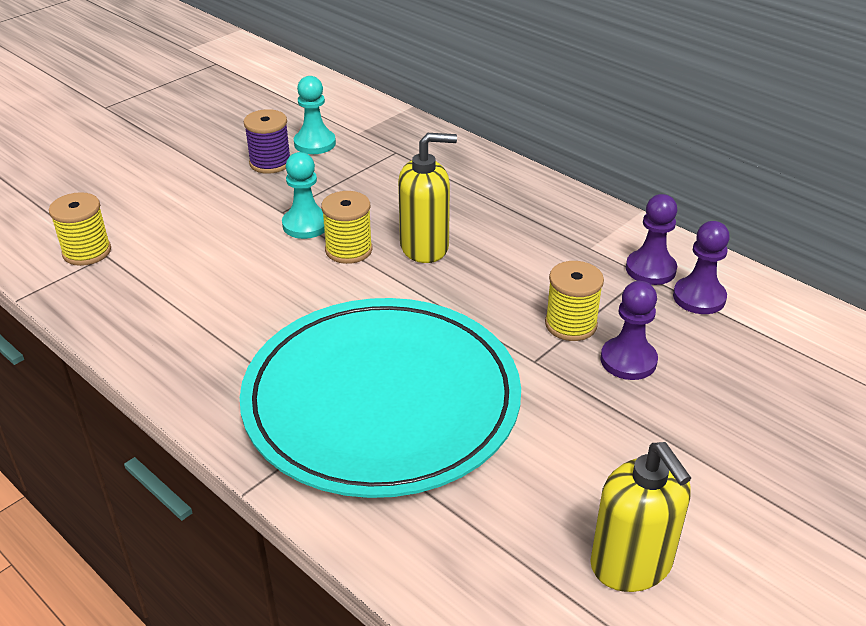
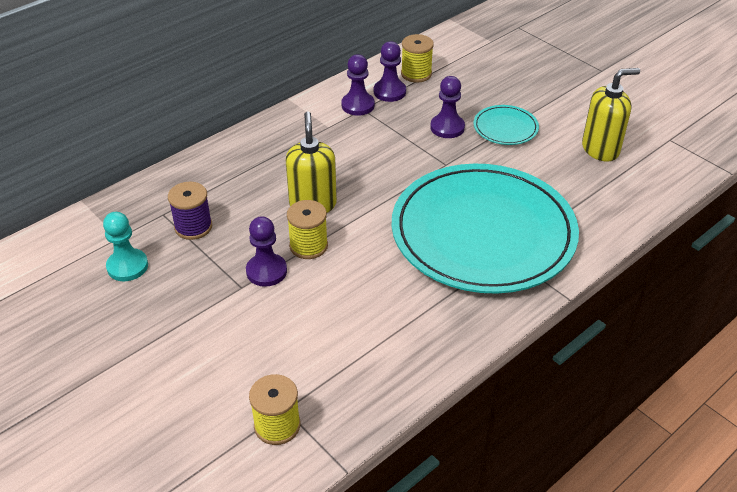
camera: 85 degrees left, 5 degrees up
(270, 163) = (153, 297): purple spool -> purple spool (193, 227)
(306, 225) = (266, 271): turquoise pawn -> purple pawn
(571, 324) = (411, 145): yellow spool -> yellow spool (416, 74)
(652, 429) = (505, 128): none -> turquoise plate

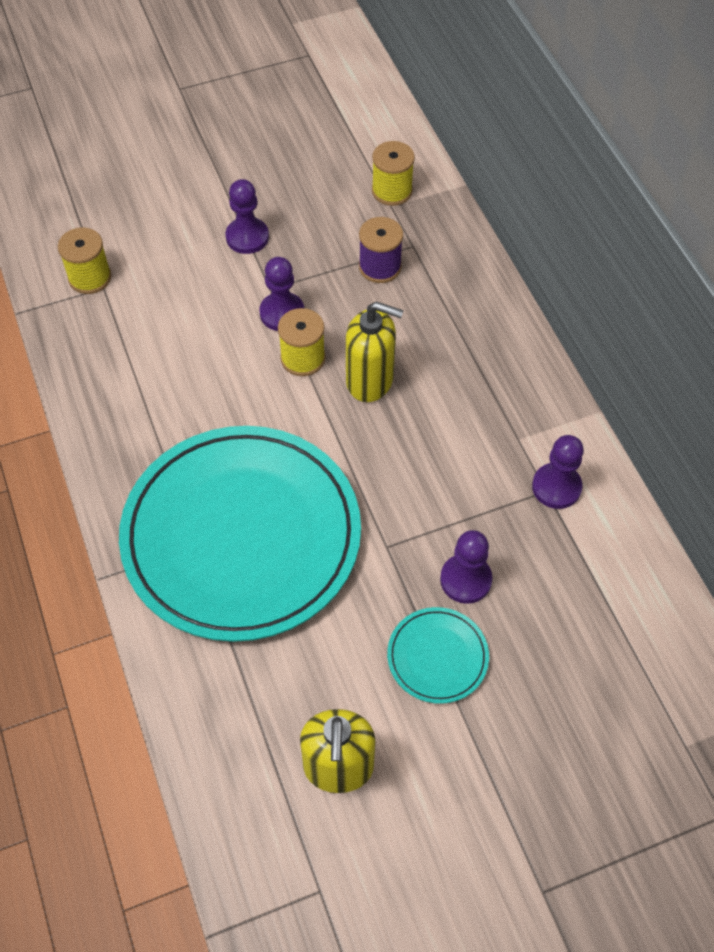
camera: 110 degrees right, 15 degrees up
(127, 266) = (344, 207): turquoise pawn -> none
(389, 92) = (577, 537): purple pawn -> purple pawn (247, 237)
(416, 74) = (615, 590): yellow spool -> yellow spool (392, 191)

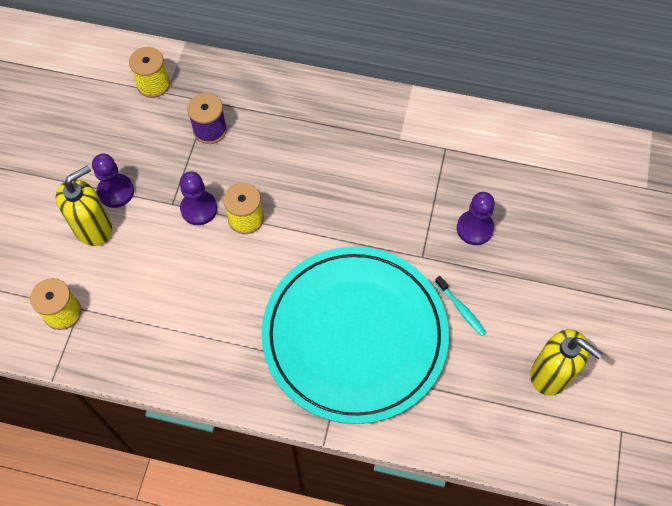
camera: 55 degrees left, 5 degrees up
(351, 623) = (461, 309): none -> turquoise toothbrush
(370, 380) = (294, 191): yellow soap dispenser -> yellow soap dispenser (93, 228)
(437, 657) = (515, 275): turquoise plate -> none
(556, 487) = (447, 141): purple pawn -> none

